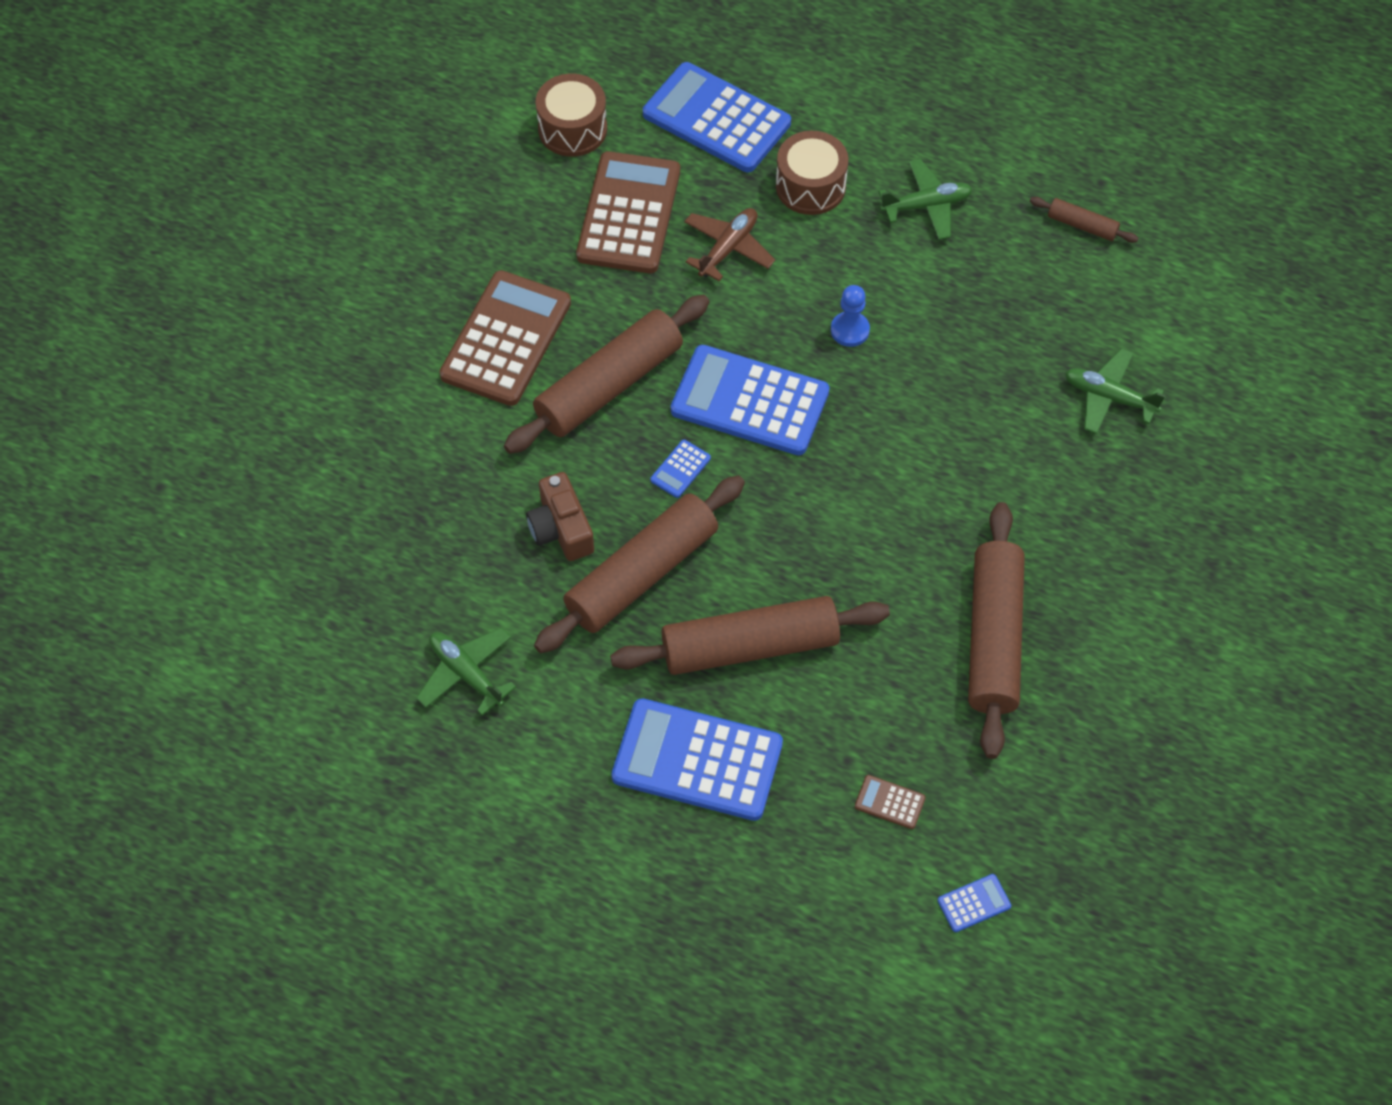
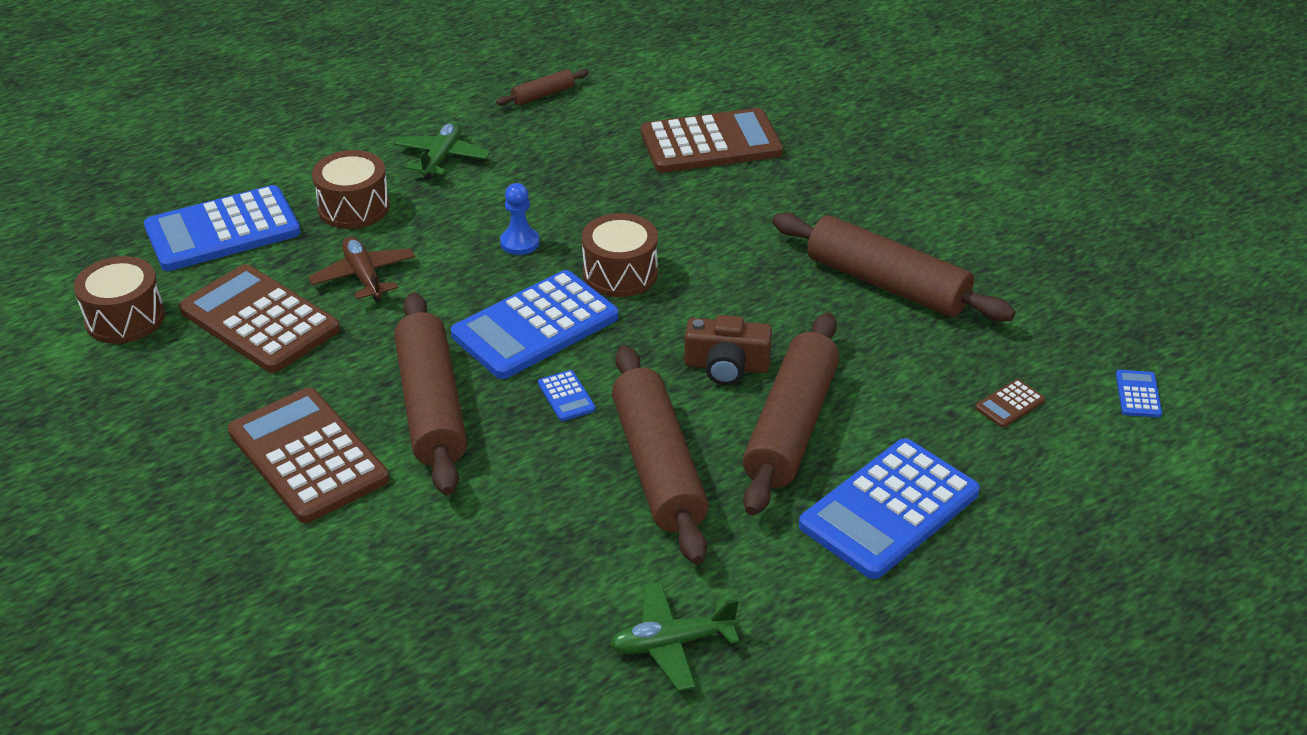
camera: 60 degrees left, 20 degrees down
(561, 528) = (560, 503): brown camera -> brown camera (726, 366)
(861, 425) = (620, 273): none -> brown drum
(1109, 397) = (711, 143): green plane -> brown calculator

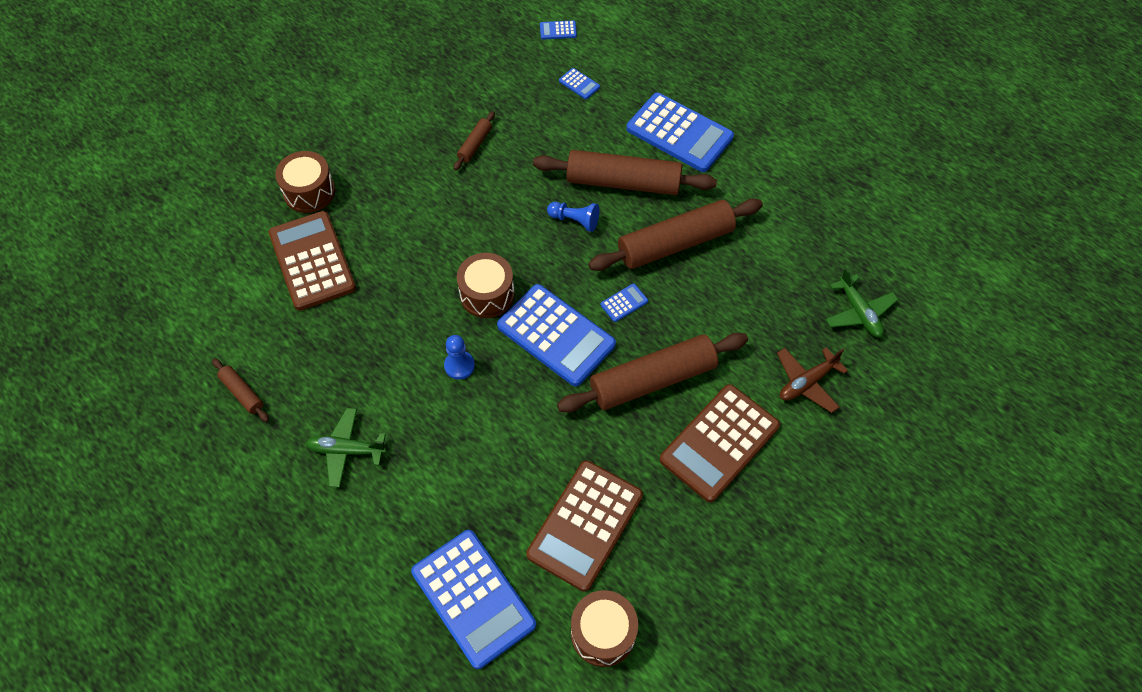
camera: 100 degrees left, 20 degrees up
(354, 207) = (427, 500): brown drum -> brown drum (309, 192)
(364, 276) = (518, 465): brown plane -> brown plane (807, 382)
(672, 643) = (806, 218): green plane -> green plane (859, 312)
(726, 366) = (575, 220): brown camera -> blue pawn
(887, 284) = (475, 145): brown rolling pin -> brown rolling pin, size x0.45
(1010, 404) = (579, 84): brown calculator -> blue calculator

